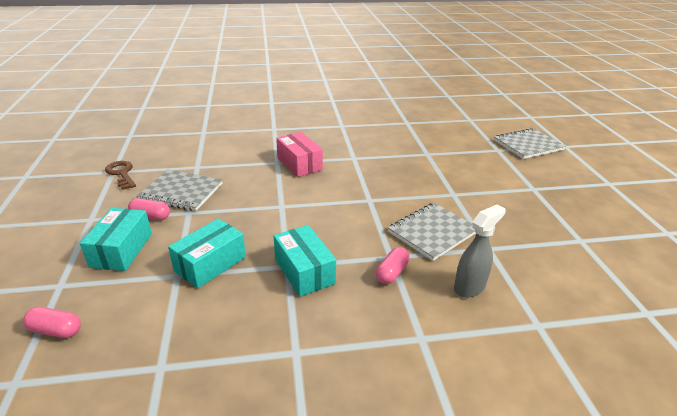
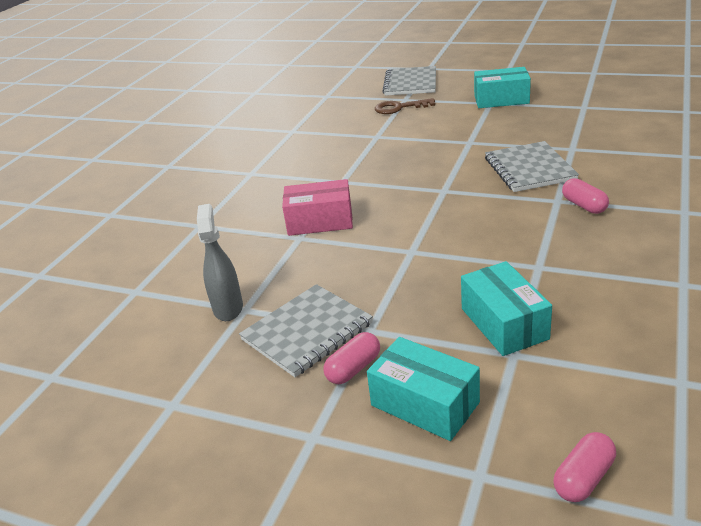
camera: 55 degrees left, 0 degrees up
(121, 174) = (190, 394): brown key -> brown key (399, 108)
(304, 271) = (554, 257): turquoise box -> turquoise box (501, 100)
(469, 287) = (624, 172): grey spray bottle -> grey spray bottle (228, 308)

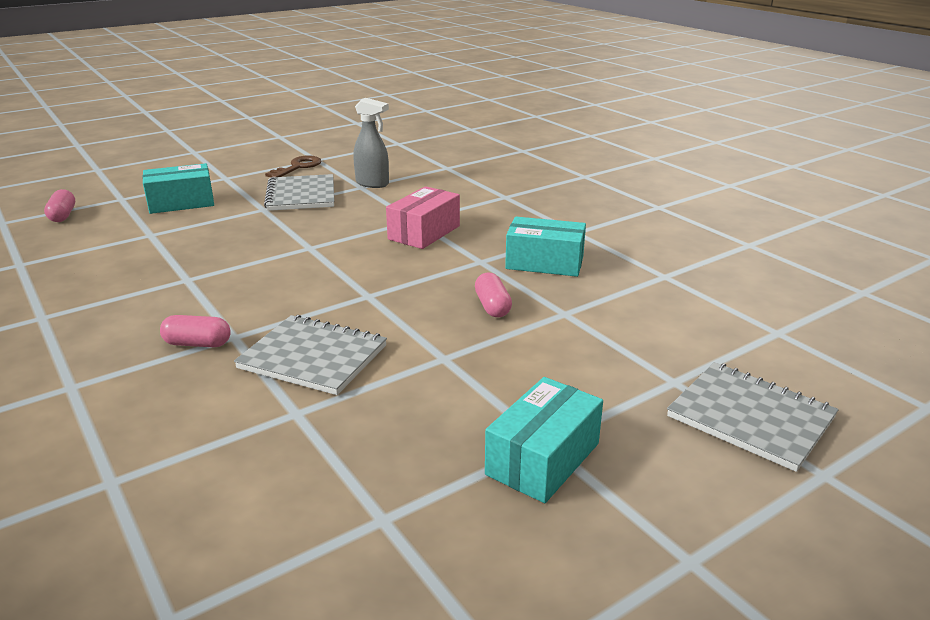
camera: 120 degrees right, 5 degrees down
(353, 368) = (244, 197): pink capsule -> pink capsule (492, 306)
(399, 108) = (642, 363): brown key -> brown key (298, 167)
(504, 323) = (175, 243): turquoise box -> turquoise box (544, 263)

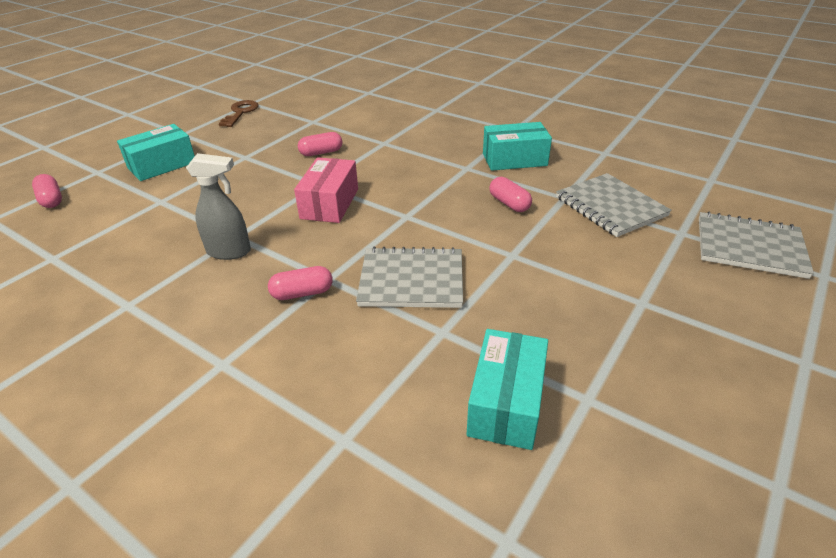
camera: 20 degrees left, 10 degrees up
(301, 195) = (267, 138): grey notebook -> grey notebook (610, 207)
(340, 218) = (321, 153): none -> pink capsule
(372, 184) = (320, 117): grey spray bottle -> grey spray bottle (229, 252)
(424, 232) = (401, 152): pink box -> pink box (330, 203)
(543, 459) = (652, 316): turquoise box -> turquoise box (506, 403)

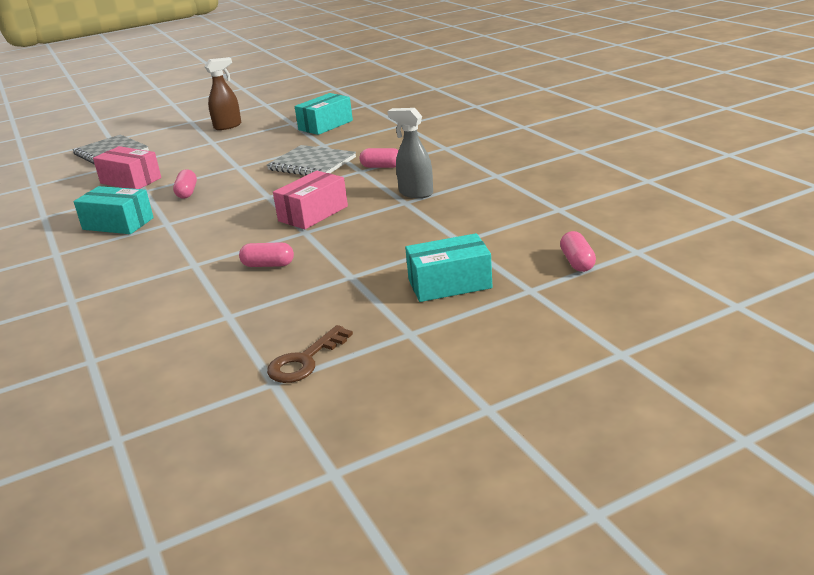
camera: 150 degrees left, 10 degrees down
(610, 207) = (130, 181): grey notebook -> pink box
(698, 358) = (228, 126): none -> brown spray bottle

